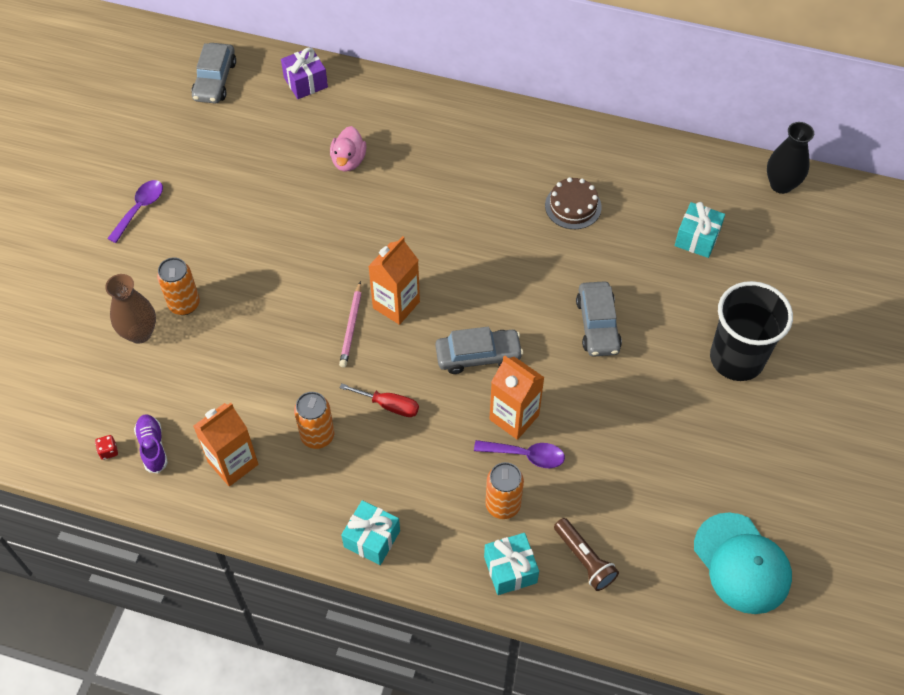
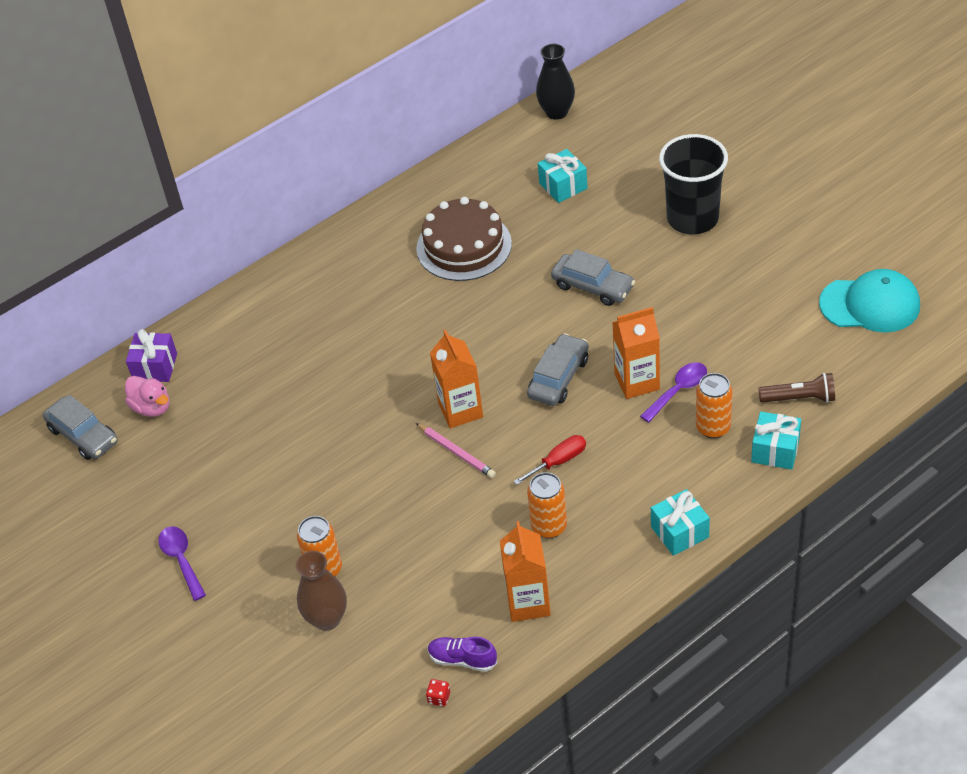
camera: 50 degrees left, 10 degrees down
(348, 161) = (275, 375): pink duck -> pink duck (152, 407)
(573, 206) = (464, 246): brown cake -> brown cake, size x1.67

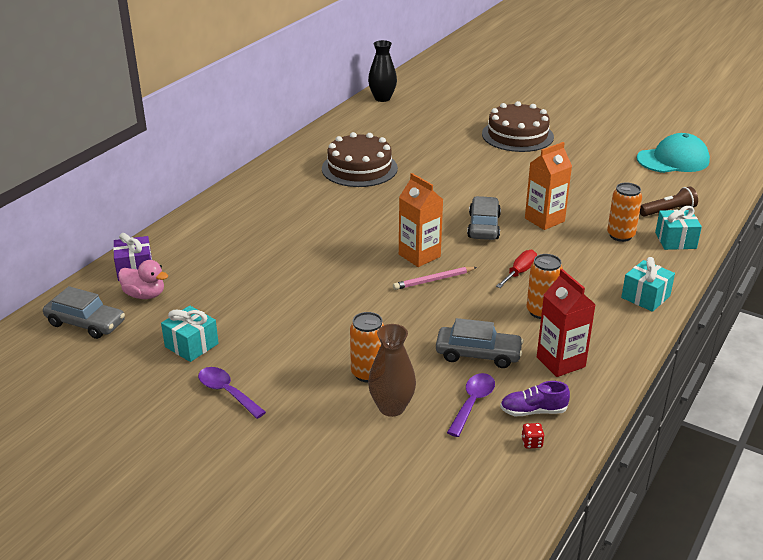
camera: 25 degrees left, 15 degrees down
(456, 452) = (433, 280): pink pencil -> pink pencil turned 135 degrees clockwise
(528, 602) = (560, 362): orange carton -> red carton
(563, 186) = (413, 131): turquoise gift -> turquoise gift (191, 345)
(593, 286) = (472, 176): grey car -> grey car (478, 354)
(678, 391) = (579, 220): purple spoon -> purple spoon (472, 403)
(692, 218) = (517, 135): black cup -> brown cake

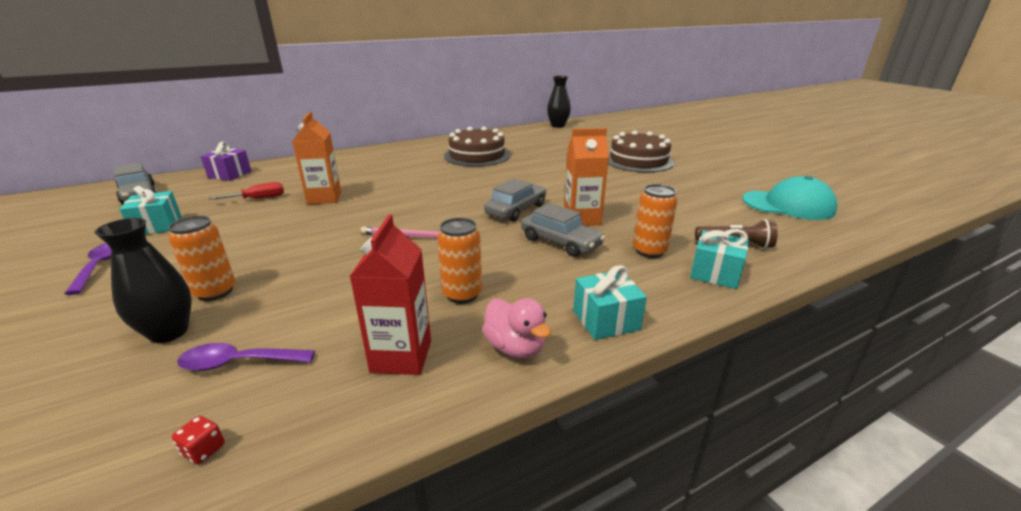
camera: 30 degrees right, 5 degrees down
(145, 295) = (203, 189): pink duck -> pink duck (515, 347)
(391, 407) = (169, 332): brown vase -> black vase
(419, 255) = (426, 216): orange carton -> orange carton (324, 198)
(472, 403) = (239, 363): purple spoon -> purple spoon turned 150 degrees counterclockwise
(478, 354) = (334, 313): grey car -> grey car (560, 242)
(519, 272) = (494, 253): red screwdriver -> red screwdriver (258, 199)
(533, 411) = (277, 405): purple shoe -> none

